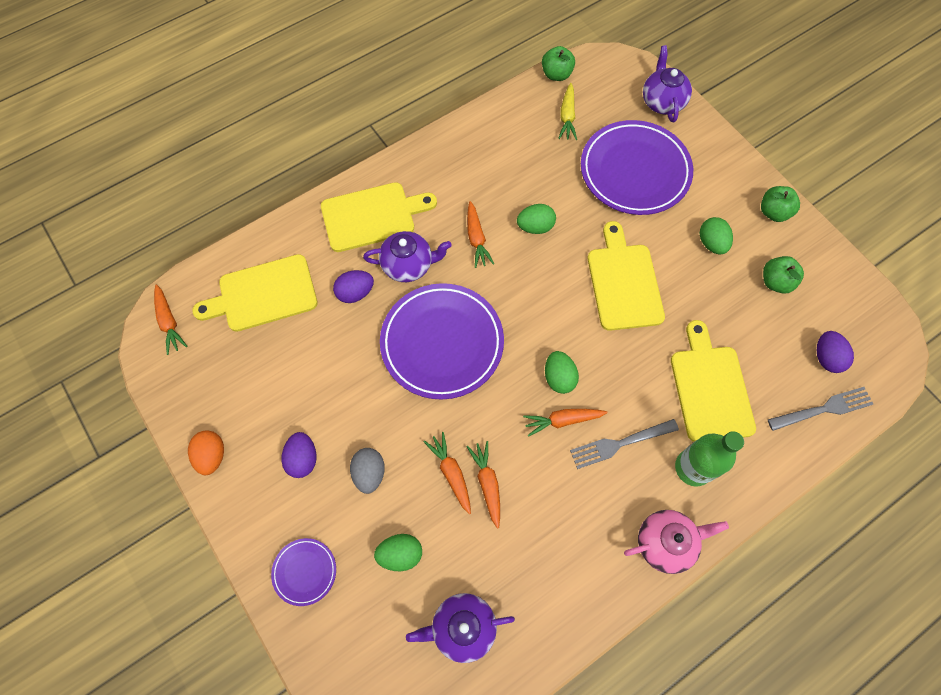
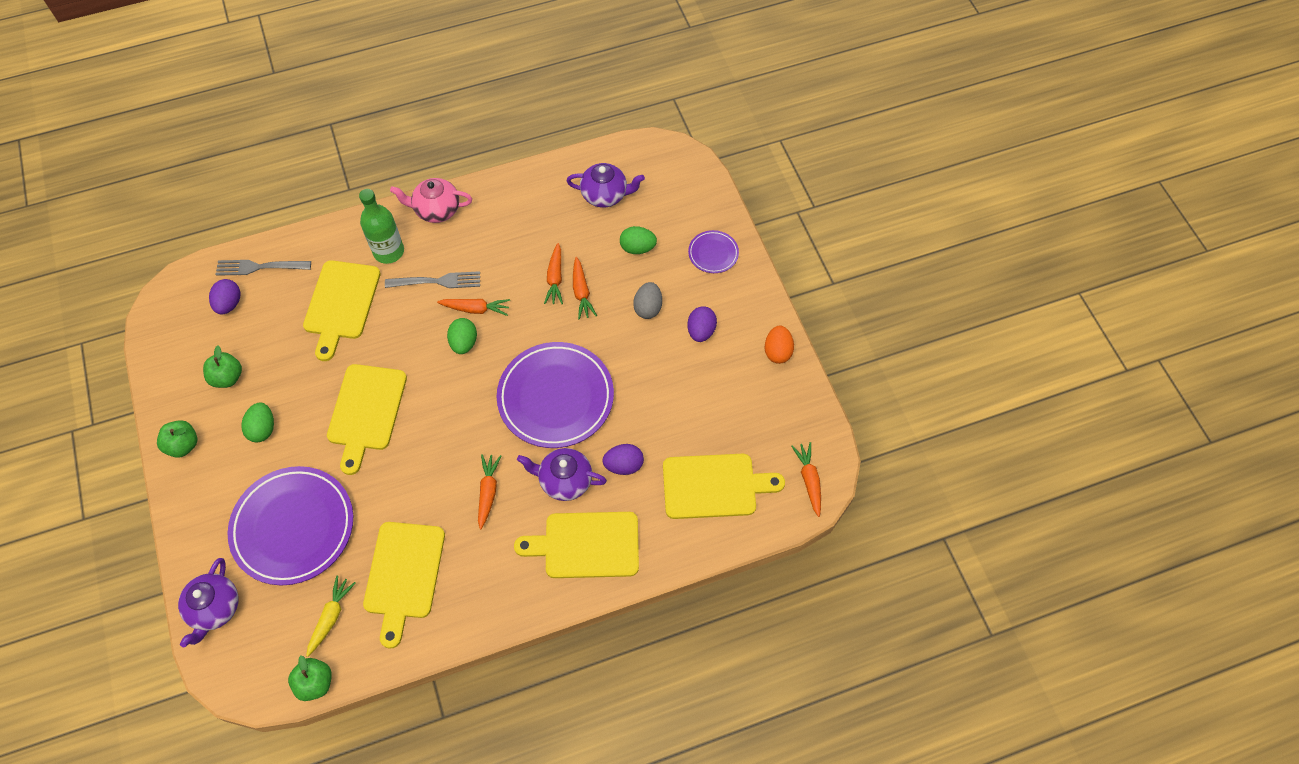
camera: 165 degrees left, 5 degrees down
(523, 158) = (403, 575): none -> yellow cutting board
(535, 227) = (424, 490): green egg -> none

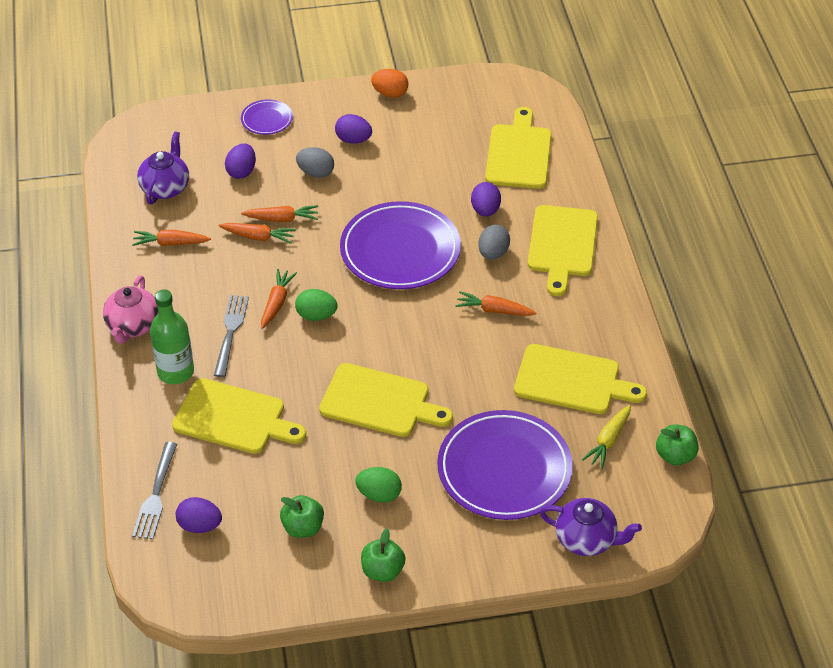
camera: 80 degrees left, 15 degrees down
(331, 617) = (608, 441): yellow carrot -> yellow carrot turned 90 degrees counterclockwise
(564, 480) = (493, 253): purple teapot -> grey egg
(637, 248) = (241, 171): green egg -> purple egg
(809, 480) = (525, 94): orange carrot -> orange carrot (170, 243)

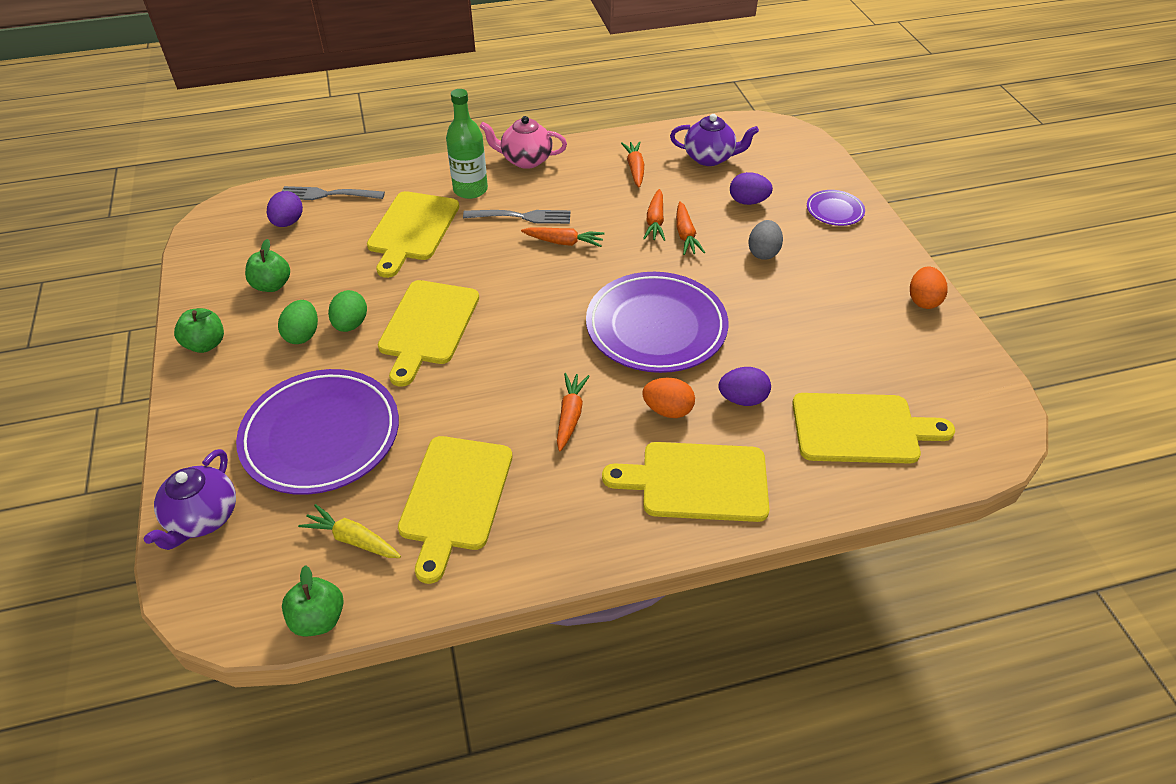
camera: 85 degrees right, 0 degrees up
(316, 315) = (548, 271): green egg -> green egg (351, 324)
(353, 140) = (827, 276): purple egg -> none
(493, 253) = (667, 410): grey egg -> orange egg

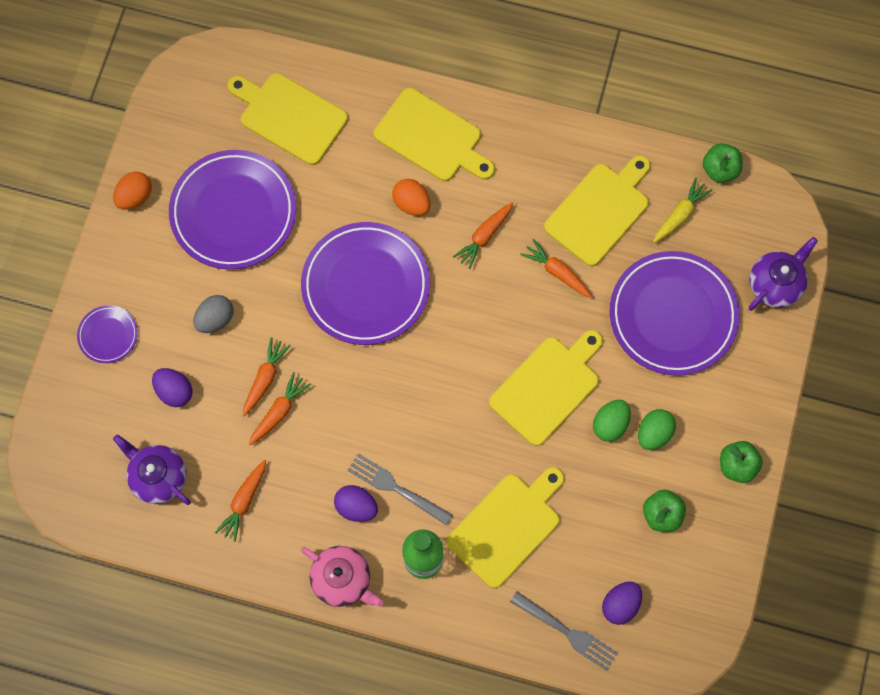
camera: 150 degrees left, 25 degrees up
(353, 539) = (680, 215): yellow carrot -> yellow carrot turned 105 degrees counterclockwise
(564, 242) = (378, 429): orange carrot -> orange carrot (557, 272)
(742, 399) = (351, 184): purple egg -> purple egg (356, 507)
(827, 327) = (233, 212): none -> purple plate

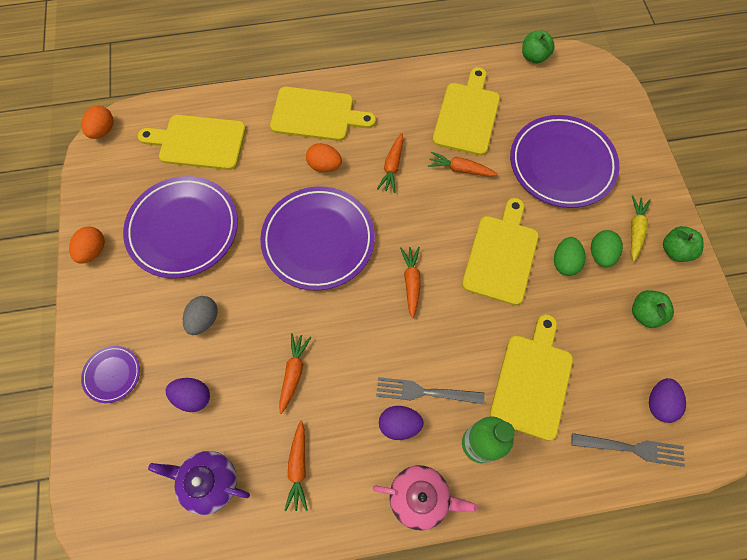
camera: 25 degrees left, 5 degrees down
(194, 58) = (103, 130): none -> orange egg
(265, 378) = (269, 350): orange carrot -> orange carrot (411, 282)
(680, 215) = (525, 95): yellow carrot -> yellow carrot (635, 230)
(775, 284) = (618, 114): purple teapot -> none

